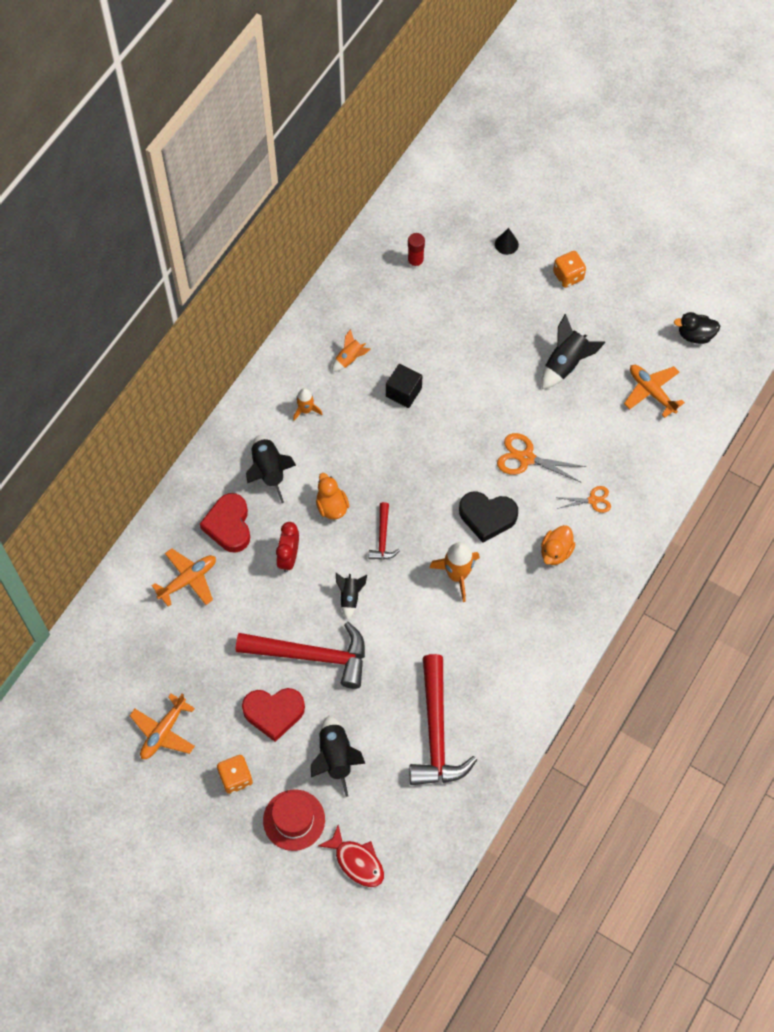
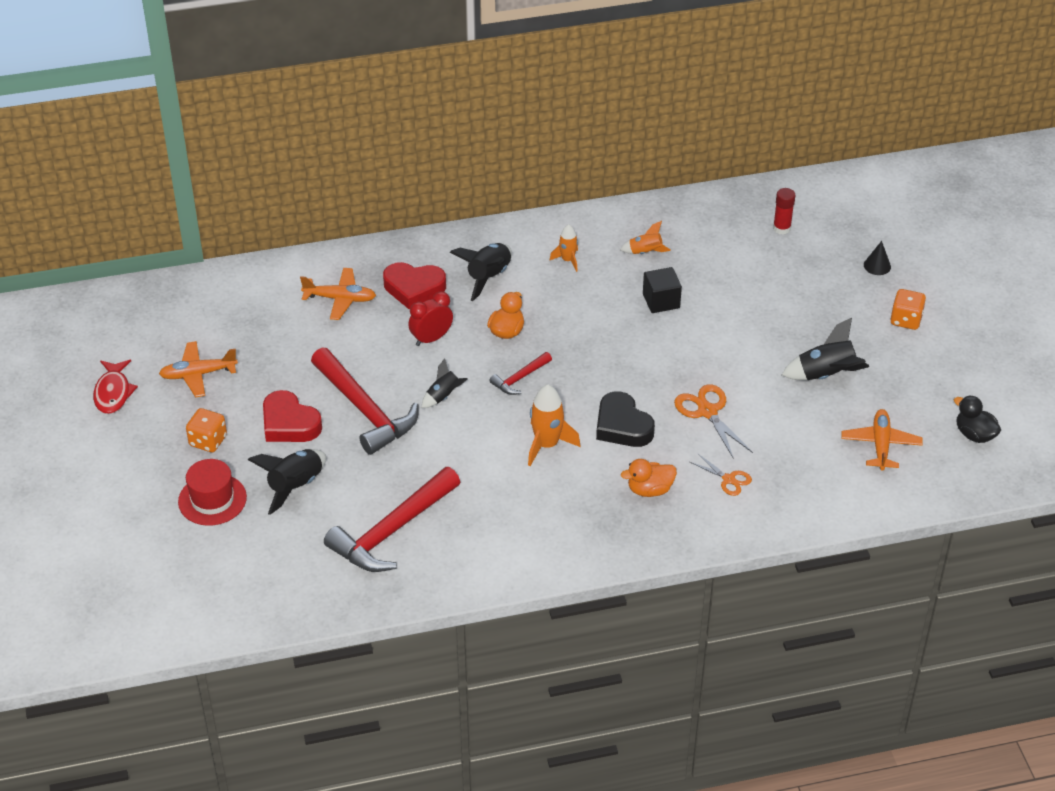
camera: 45 degrees right, 20 degrees down
(229, 525) = (414, 288): red heart -> red heart turned 120 degrees counterclockwise
(357, 861) = (220, 563): red fish -> red fish (113, 392)

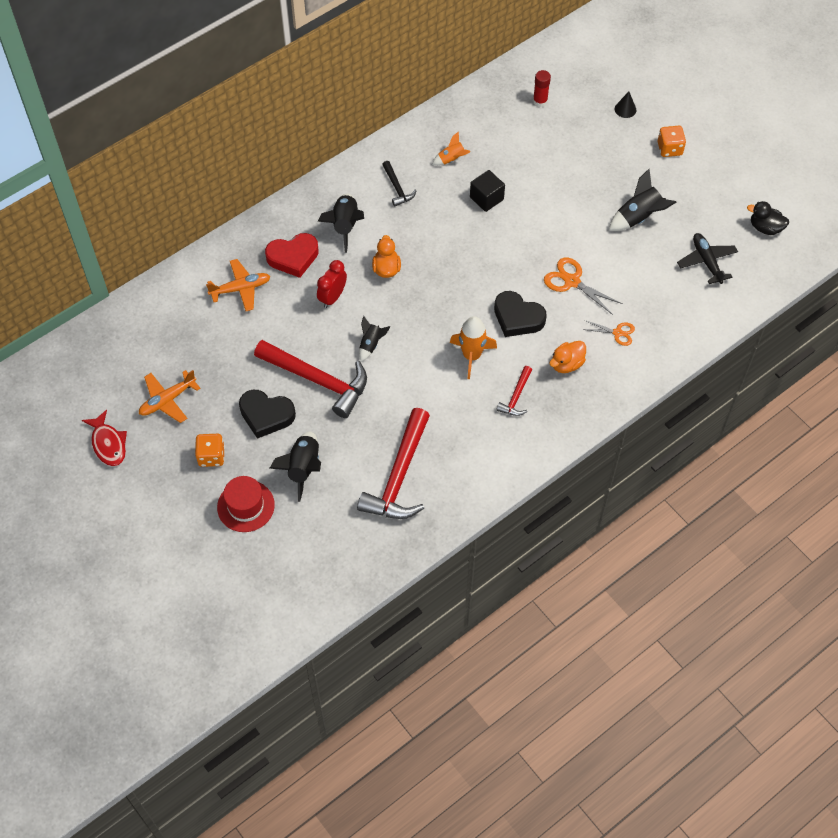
camera: 25 degrees left, 15 degrees up
(289, 423) = (266, 415): red heart -> black heart
(520, 378) = (419, 306): red hammer -> red hammer (516, 396)
(567, 260) = (397, 188): orange rocket -> black hammer
(880, 445) = (706, 261): orange plane -> black plane

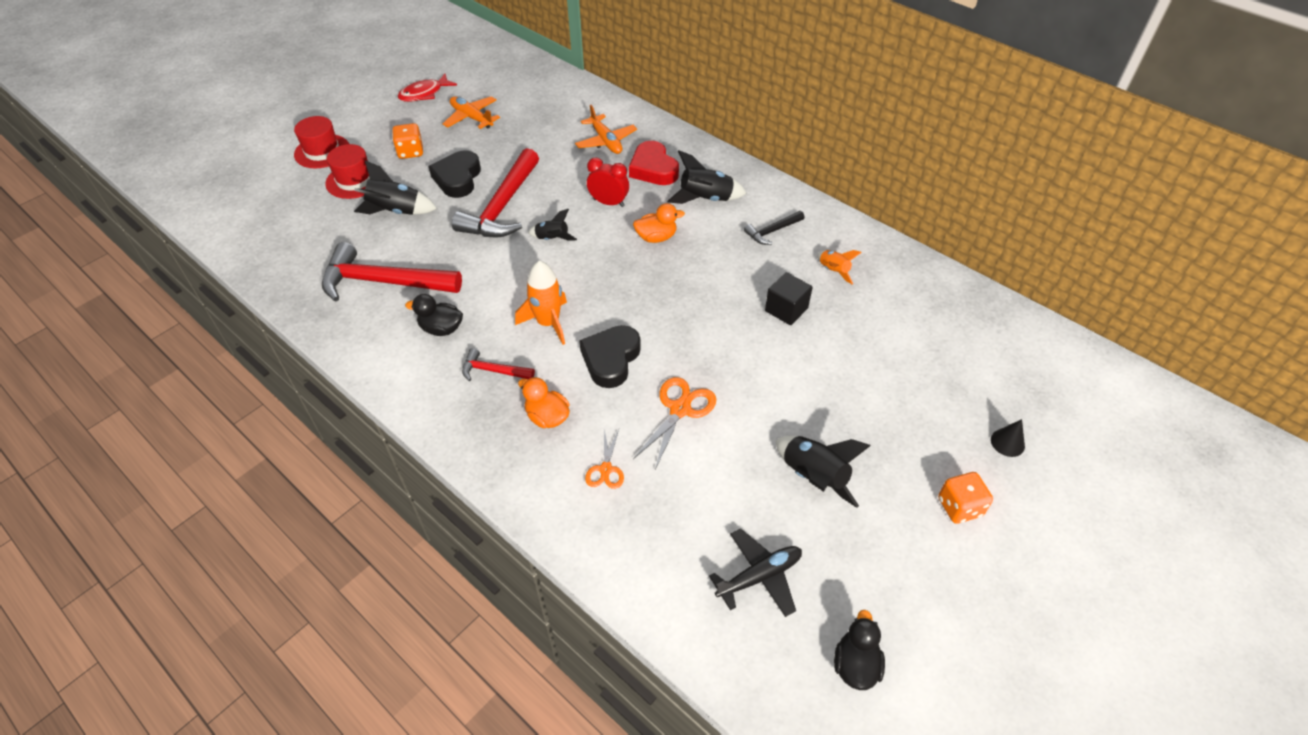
camera: 80 degrees right, 10 degrees down
(187, 539) = (322, 151): none -> red hat
(464, 432) = (441, 329): none -> black duck
(540, 101) = (970, 344): red glue stick -> none

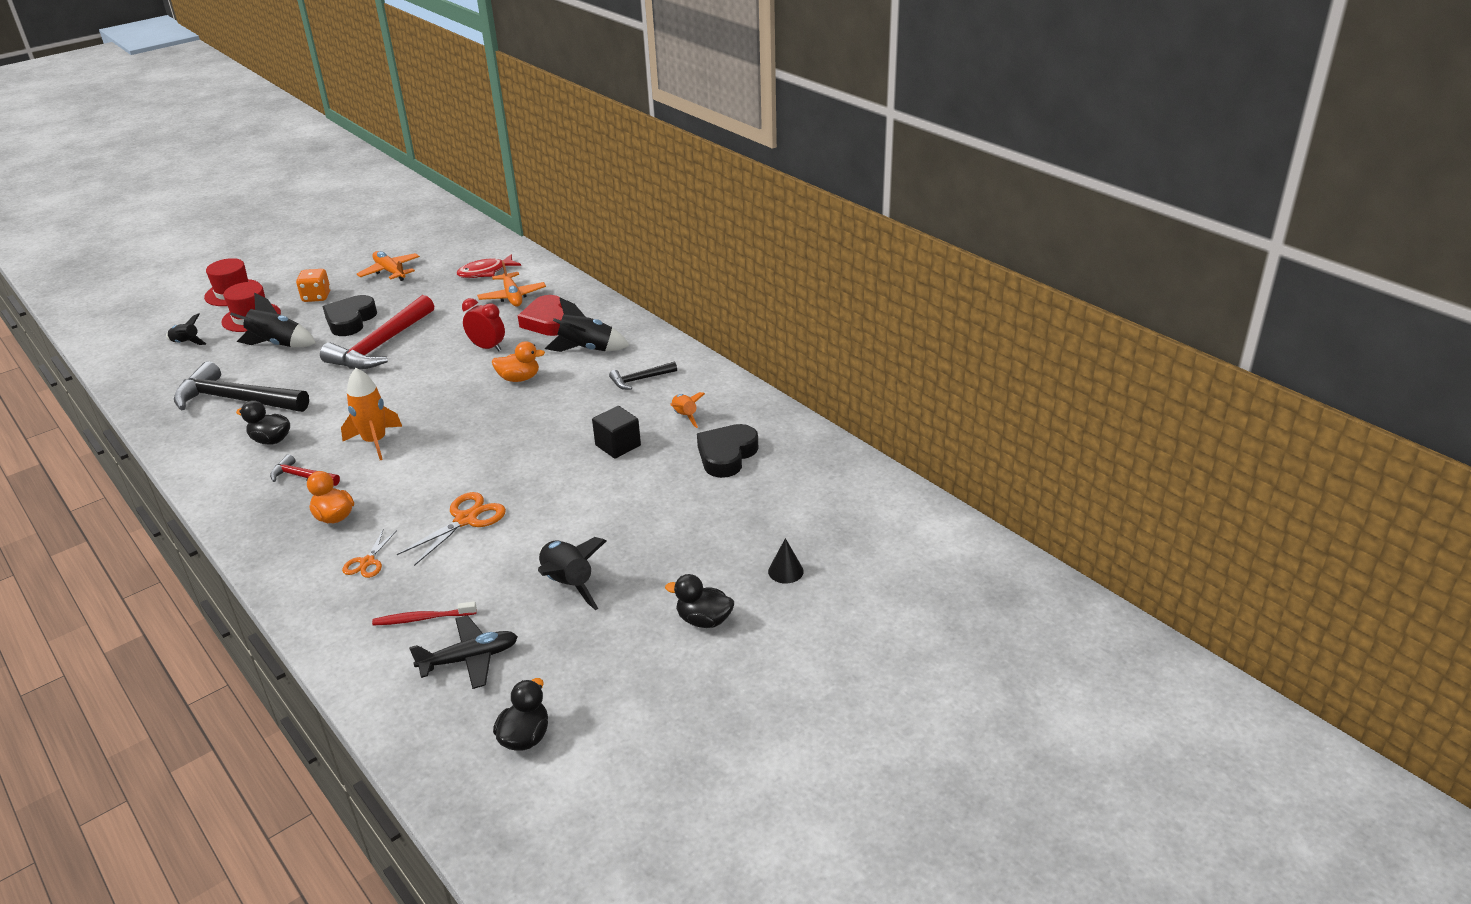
camera: 10 degrees right, 15 degrees down
(384, 282) = (236, 400): red hammer -> black hammer
(424, 94) = (354, 250): red fish -> red fish (485, 272)
(552, 239) = (416, 374): black rocket -> black rocket (186, 343)
(611, 359) = (420, 475): black heart -> black heart (726, 455)
(691, 532) = (423, 618): none -> red toothbrush
(959, 507) = (704, 620): orange dice -> black duck

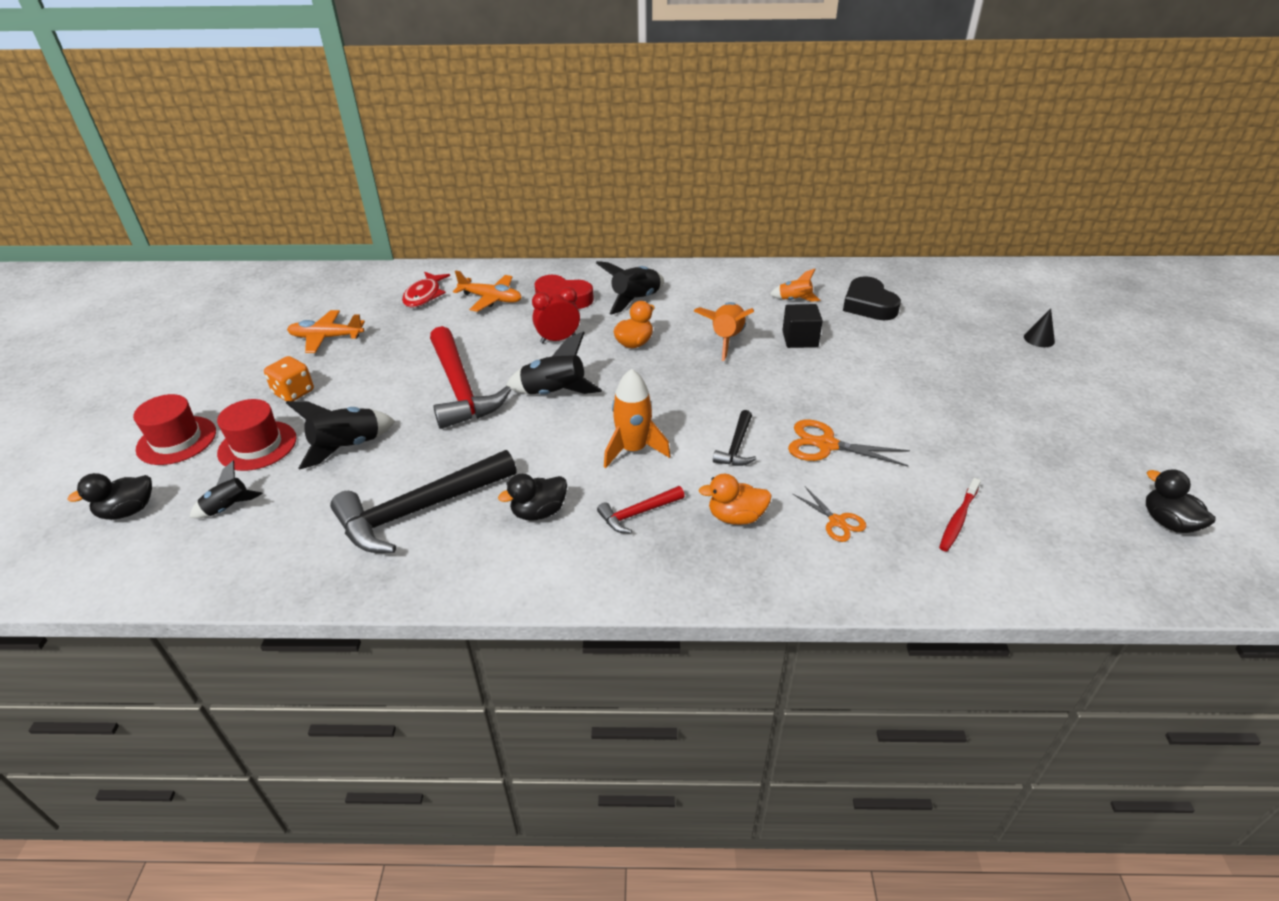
camera: 50 degrees left, 5 degrees up
(350, 320) = (380, 389): black heart -> none
(465, 519) = (826, 445): orange scissors -> orange scissors turned 60 degrees counterclockwise
(469, 659) = (1039, 514): black plane -> none
(568, 584) = (973, 429): black rocket -> black rocket (554, 393)
(574, 413) = (726, 339): none -> orange rocket
(640, 379) = (716, 297): black hammer -> black hammer (736, 446)
(704, 620) = (1072, 390): black duck -> black duck (128, 511)

